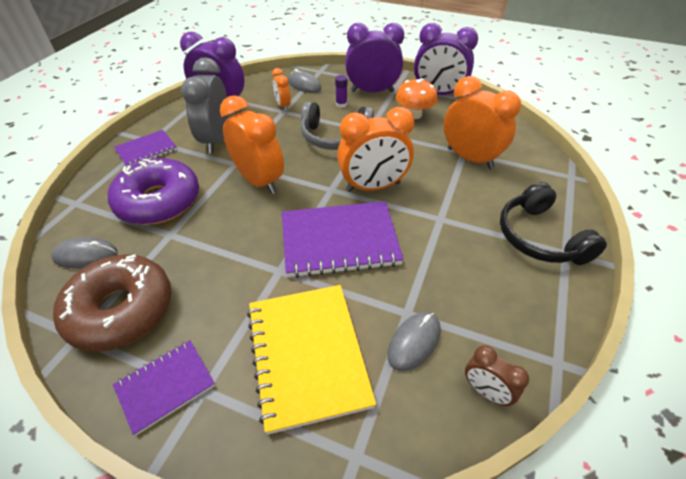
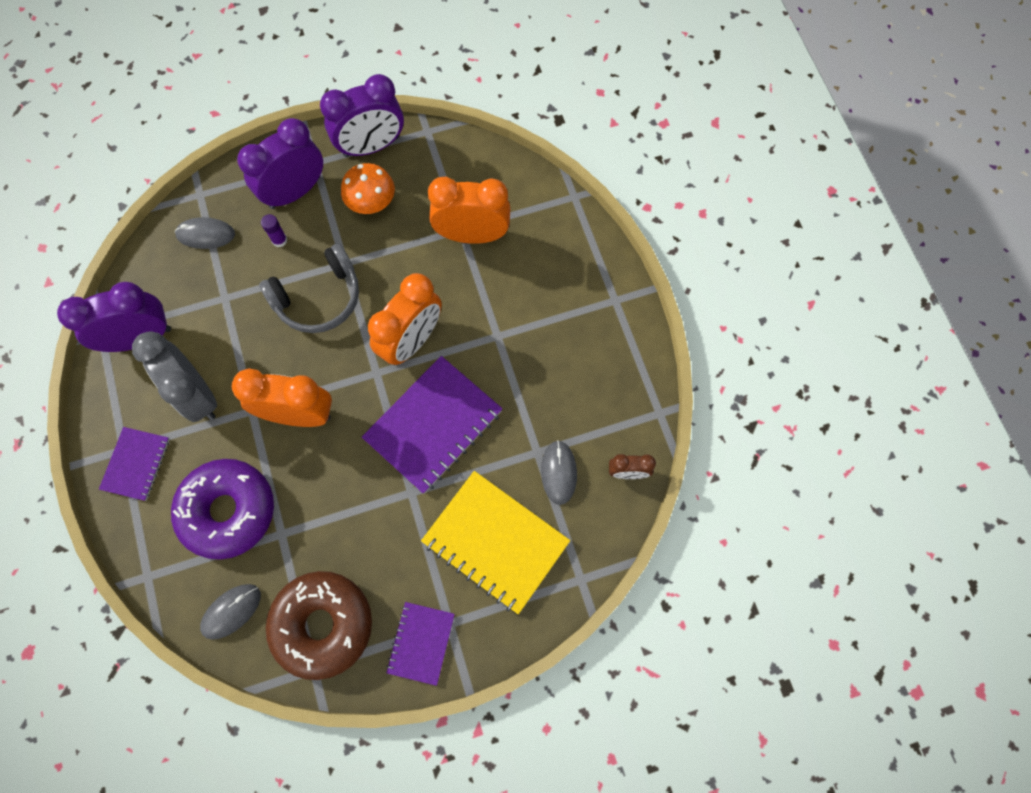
camera: 40 degrees left, 25 degrees up
(283, 106) = (216, 289): orange clock -> none
(539, 237) = (587, 298): black headphones -> none

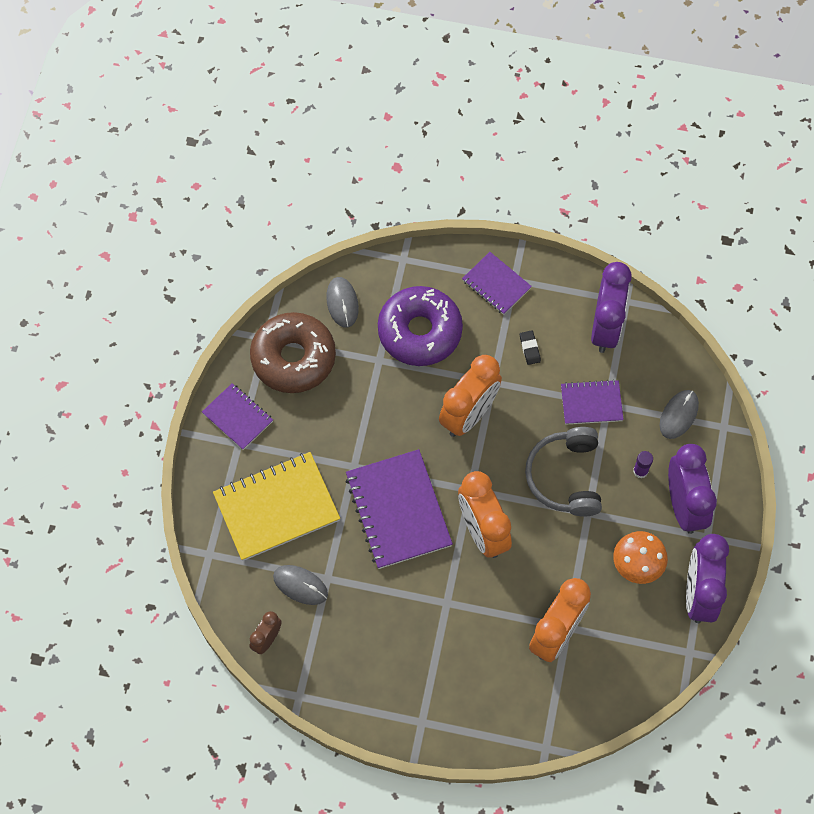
camera: 120 degrees right, 5 degrees down
(197, 395) = (530, 348): grey clock -> black eraser
(230, 312) = (591, 403): none -> purple notebook

